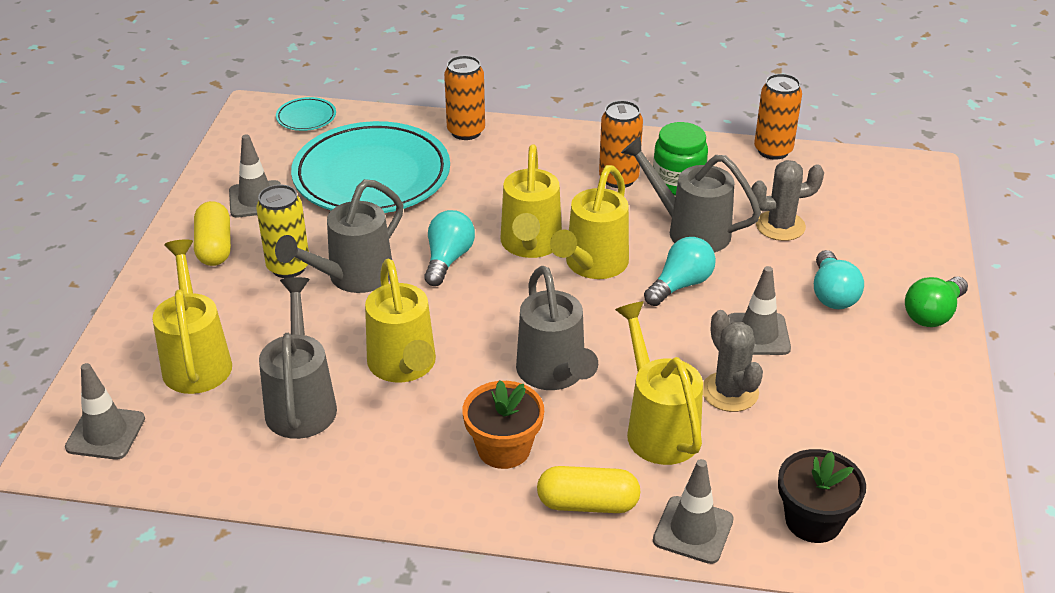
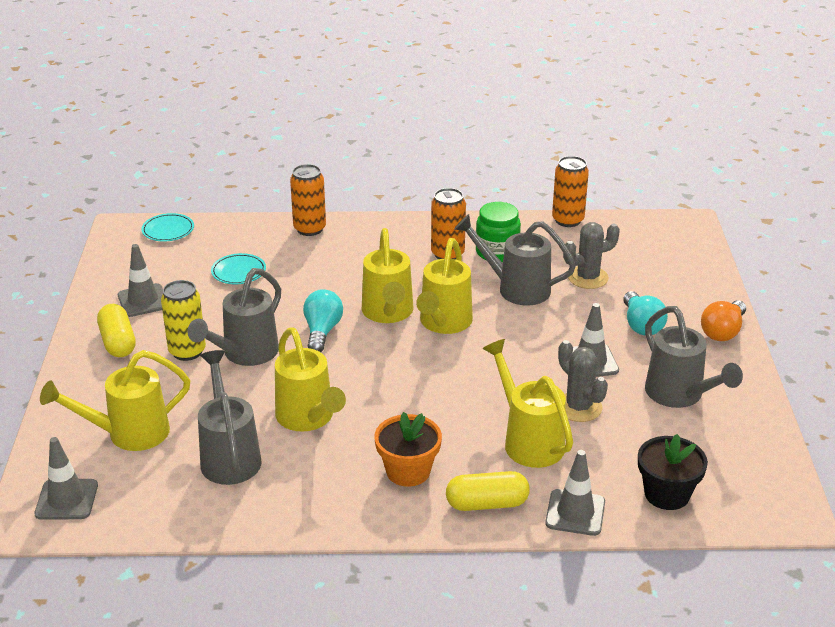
camera: 10 degrees left, 5 degrees down
(196, 360) = (129, 434): yellow watering can -> yellow watering can turned 90 degrees counterclockwise
(372, 176) = (238, 272): turquoise plate -> turquoise plate, size x0.40
(554, 374) = (434, 410): grey watering can -> grey watering can (679, 395)
(680, 285) = (519, 331): turquoise light bulb -> none
(932, 314) = (723, 331): green light bulb -> orange light bulb

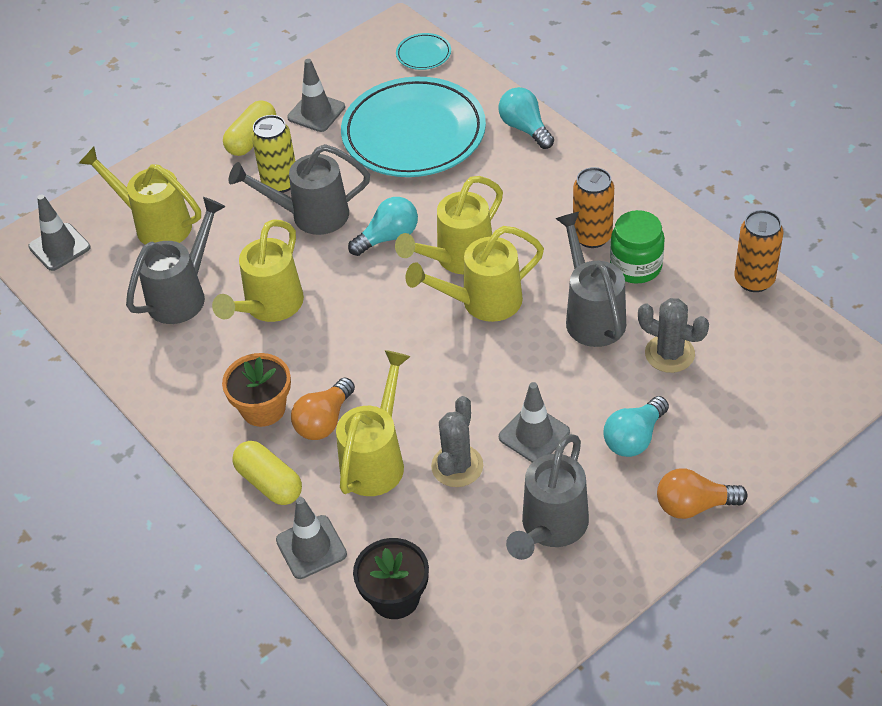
camera: 55 degrees right, 15 degrees up
(238, 272) = (414, 133): turquoise plate -> turquoise plate, size x2.47
(309, 229) = (525, 128): orange can -> turquoise light bulb
(460, 447) = (324, 421): none -> orange light bulb

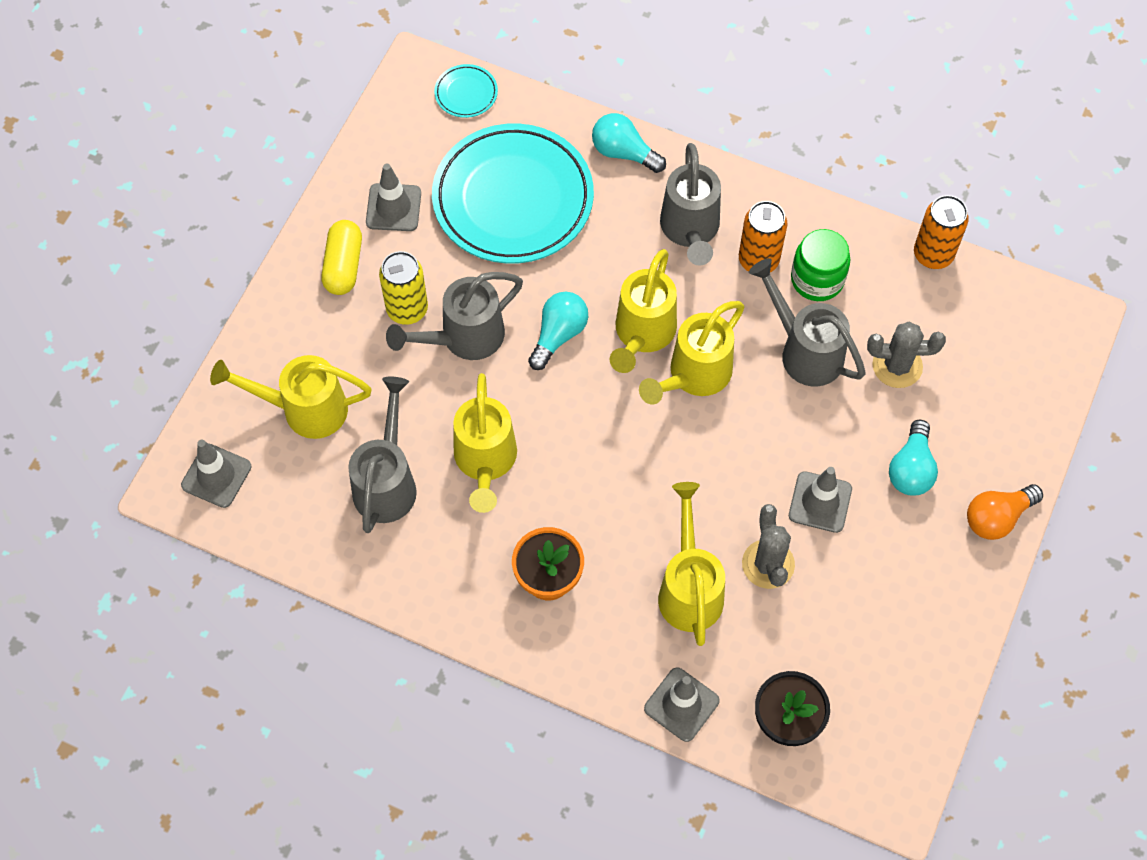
camera: 30 degrees left, 15 degrees up
(269, 483) = (602, 655): yellow capsule -> none
(324, 421) = (616, 567): orange light bulb -> none
(551, 528) = (886, 592): grey watering can -> grey watering can (690, 230)

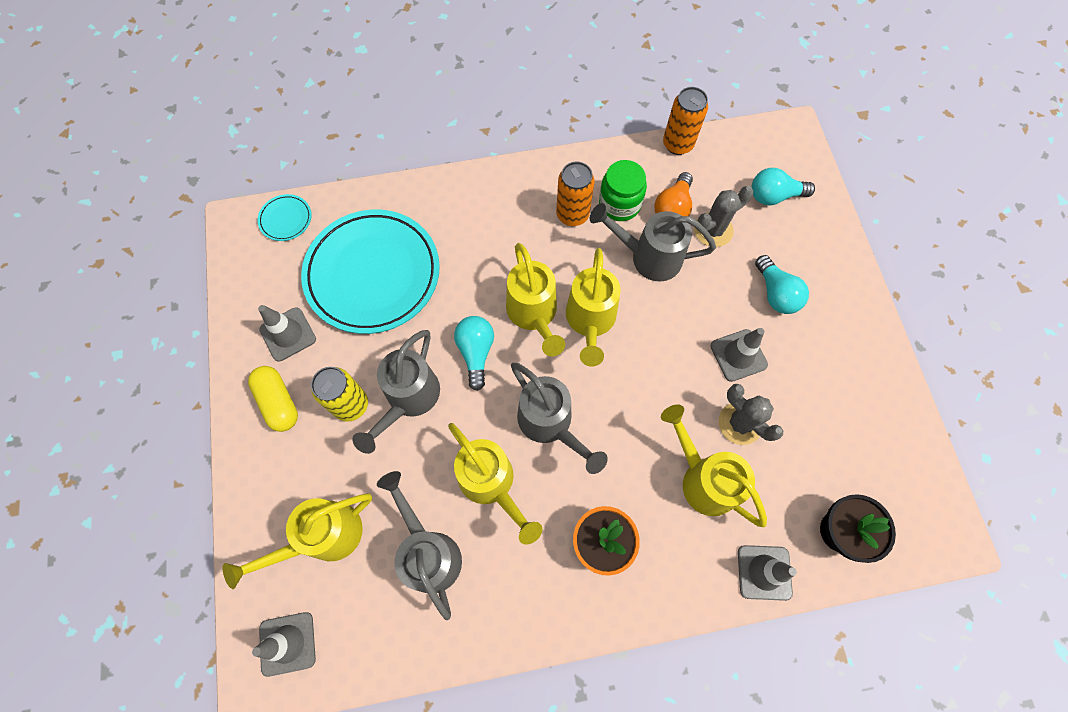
camera: 35 degrees left, 5 degrees up
(624, 152) = (428, 195): turquoise light bulb -> turquoise light bulb (774, 196)
(690, 230) = (512, 221): grey watering can -> grey watering can (550, 424)
(997, 517) = (851, 291): orange light bulb -> orange light bulb (672, 208)

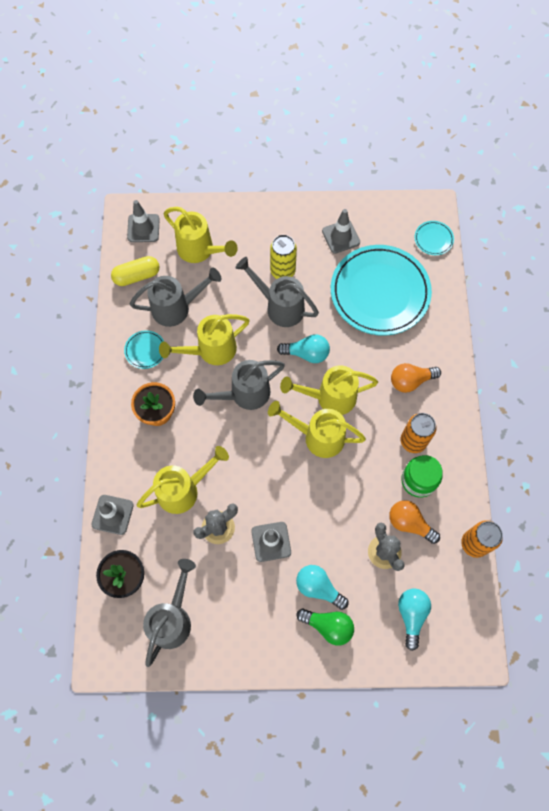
camera: 100 degrees right, 0 degrees up
(278, 402) = (292, 229): yellow capsule -> yellow capsule (137, 276)
(324, 537) = (199, 250): yellow watering can -> yellow watering can turned 150 degrees clockwise
(494, 225) = (410, 381): none -> orange light bulb
(507, 585) = (145, 350): none -> turquoise plate
(648, 257) = (366, 493): grey watering can -> grey watering can (172, 619)
(775, 293) = (318, 587): turquoise light bulb -> turquoise light bulb turned 45 degrees clockwise
(814, 277) = (328, 626): none -> green light bulb

